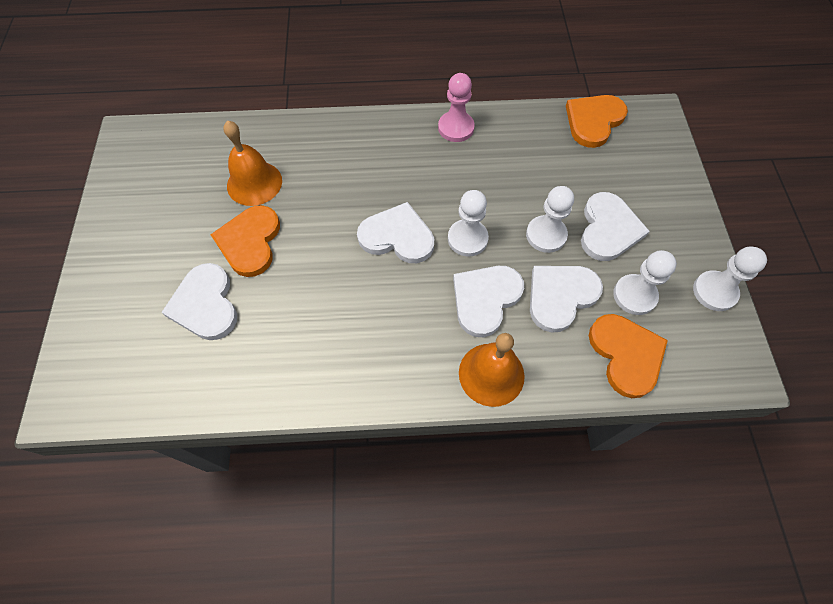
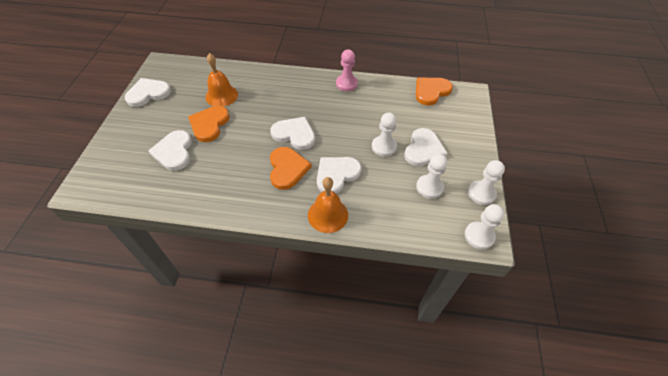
camera: 10 degrees right, 10 degrees down
(467, 239) = (335, 141): white pawn -> white pawn (479, 236)
(560, 296) = (383, 180): white heart -> white heart (148, 93)
(626, 355) = (414, 218): orange heart -> orange heart (287, 169)

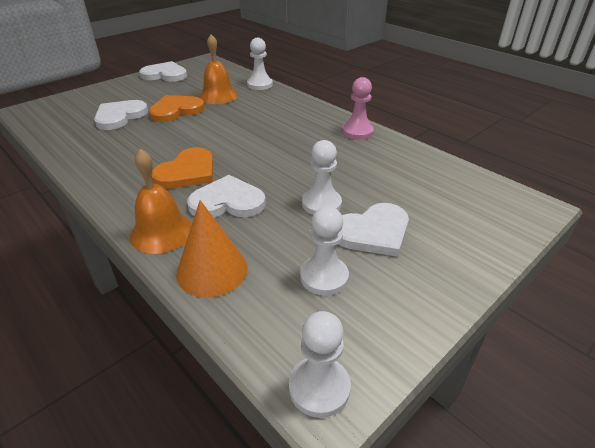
camera: 40 degrees right, 15 degrees down
(294, 134) = (238, 148): white heart -> none
(380, 217) = (212, 270): none -> orange cone
(431, 91) = (466, 180): orange heart -> none
(481, 193) = (398, 332): white pawn -> white pawn (260, 85)

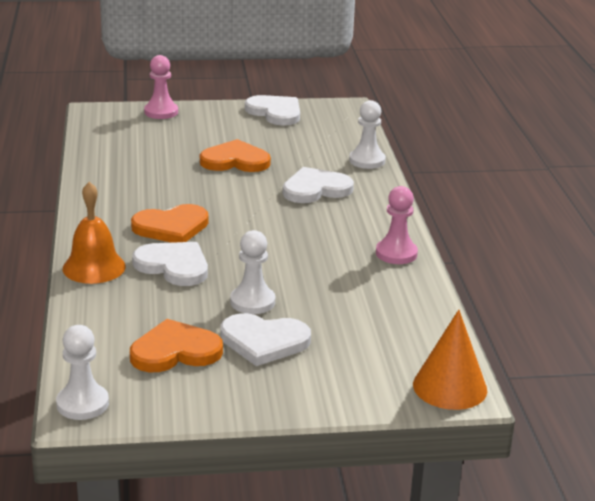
camera: 35 degrees right, 10 degrees down
(81, 96) = (161, 112): none -> pink pawn
(120, 116) = (173, 148): white heart -> white heart (315, 189)
(212, 270) = (99, 309): orange cone -> orange cone (450, 387)
(218, 96) = (301, 159): orange bell -> none
(324, 277) = (175, 351): white pawn -> orange heart

